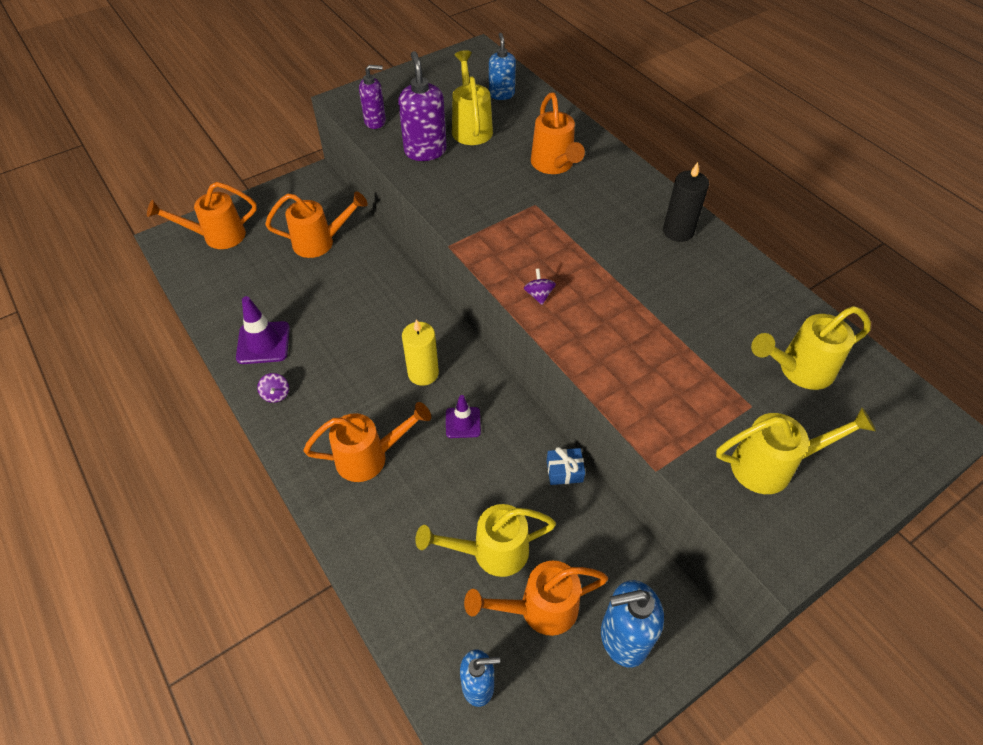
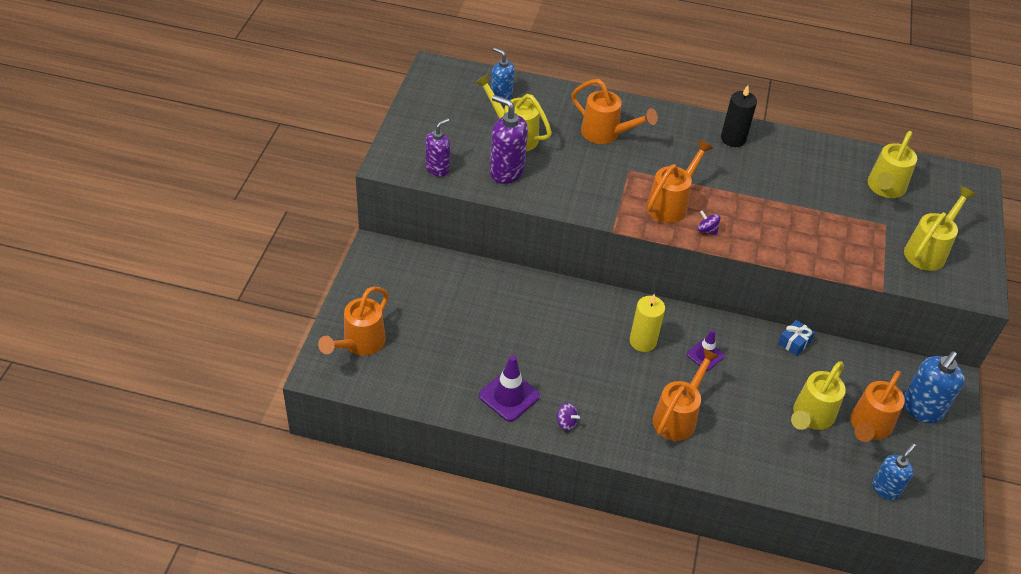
camera: 45 degrees left, 5 degrees down
(320, 242) = (450, 297): orange watering can -> orange watering can (671, 204)

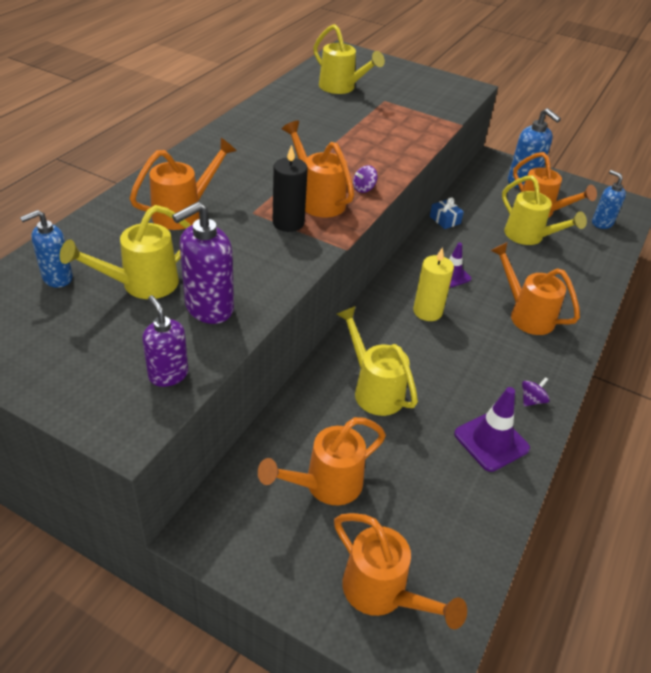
camera: 75 degrees left, 5 degrees down
(432, 302) = (325, 485): none -> orange watering can
(733, 139) = (238, 138): black candle -> black candle (288, 223)
(928, 251) = (420, 92): yellow watering can -> yellow watering can (373, 389)

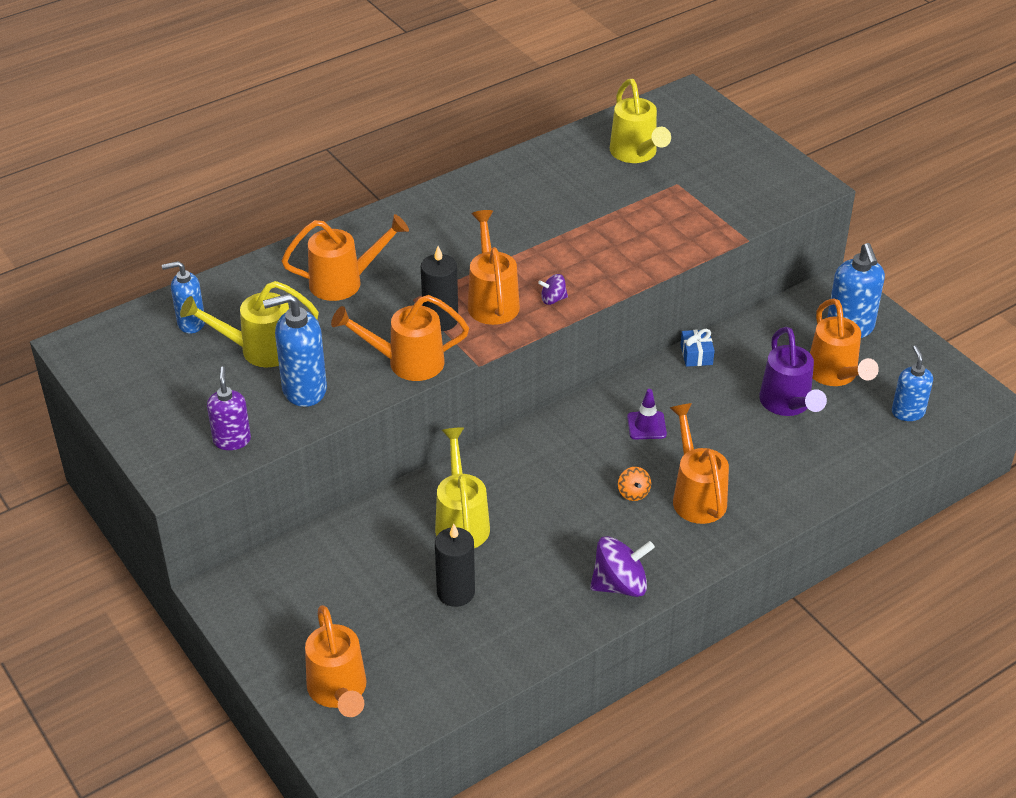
camera: 30 degrees right, 0 degrees up
(208, 308) = (304, 389): purple soap dispenser -> blue soap dispenser
(325, 485) = (351, 591): orange watering can -> orange watering can (406, 363)
(414, 453) = (456, 592): none -> black candle
(427, 311) = (583, 459): yellow candle -> none
(482, 326) = (633, 493): none -> orange spinning top
(491, 441) = (541, 608): purple traffic cone -> none
(529, 237) = (788, 405): yellow watering can -> purple watering can
(532, 400) = (620, 585): purple spinning top -> purple spinning top, size x1.94

